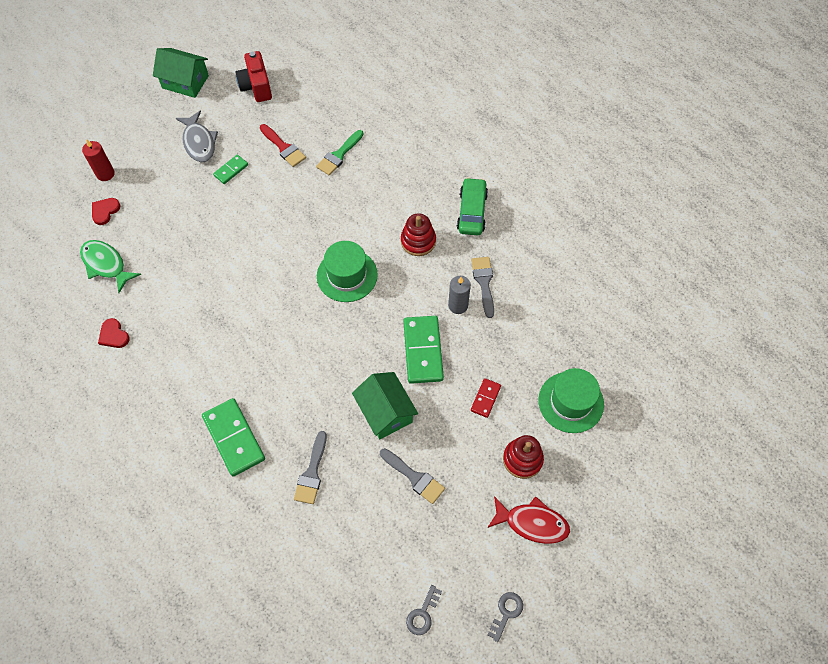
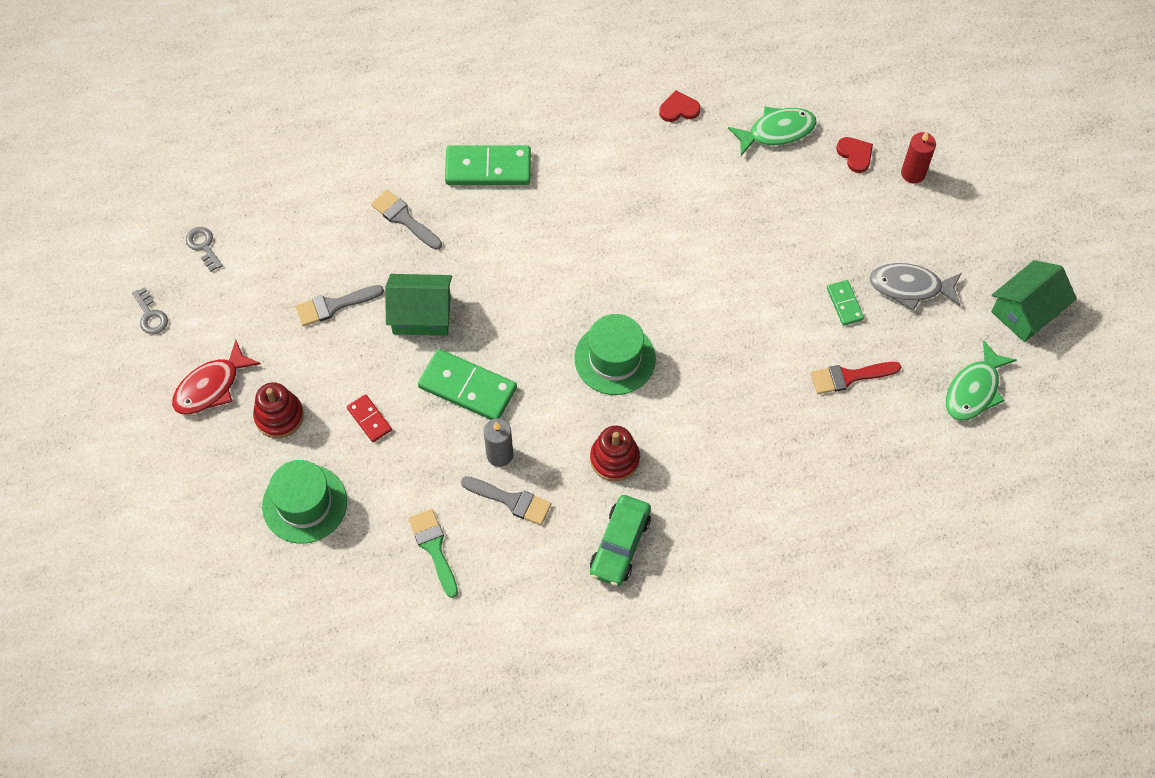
camera: 120 degrees right, 0 degrees up
(256, 87) = (974, 390): red camera -> green fish
(339, 155) = (801, 435): green brush -> green brush (434, 548)
(472, 212) = (620, 545): green car -> green car turned 75 degrees clockwise

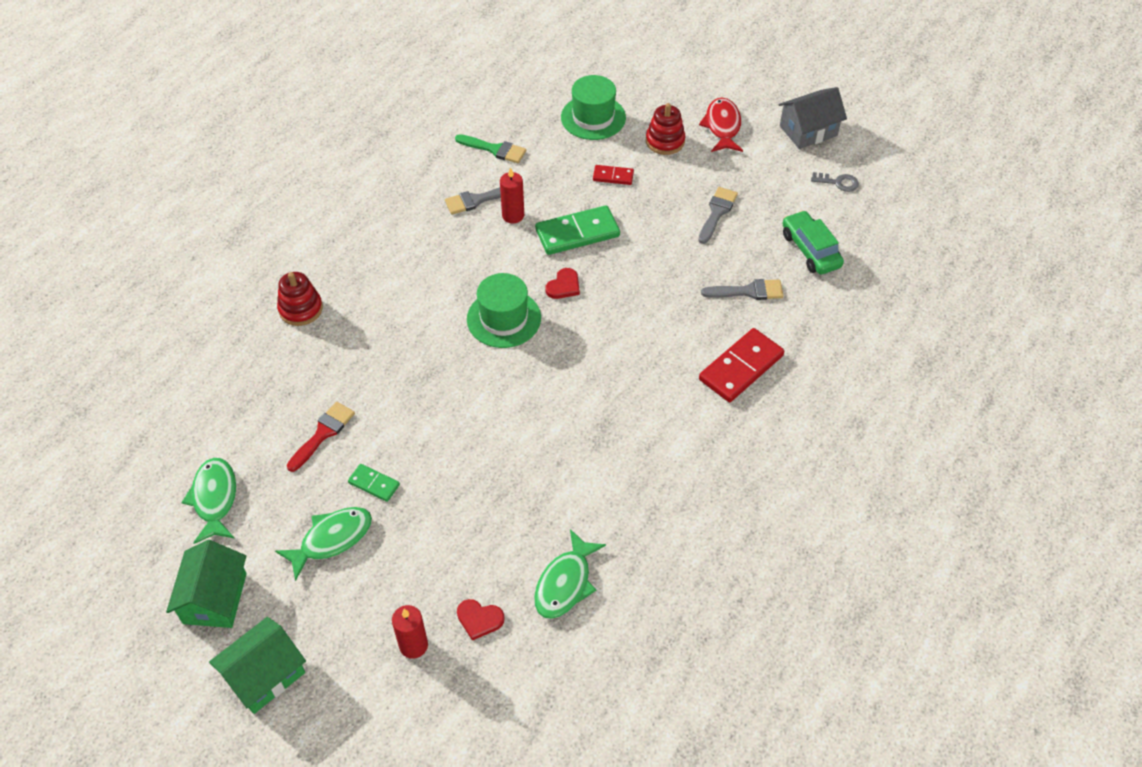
camera: 135 degrees right, 10 degrees down
(151, 315) = (808, 131): grey key -> grey house
(421, 314) = (658, 248): green house -> green house (265, 675)
(488, 168) = (741, 368): green domino -> red domino
(499, 455) = (513, 215): grey candle -> red candle
(614, 459) = (438, 264): red stacking toy -> red stacking toy (301, 309)
(620, 545) = (385, 225): green car -> green car (810, 250)
(679, 109) = (664, 533): red heart -> red heart (564, 286)
(910, 287) = (331, 539): grey fish -> green fish

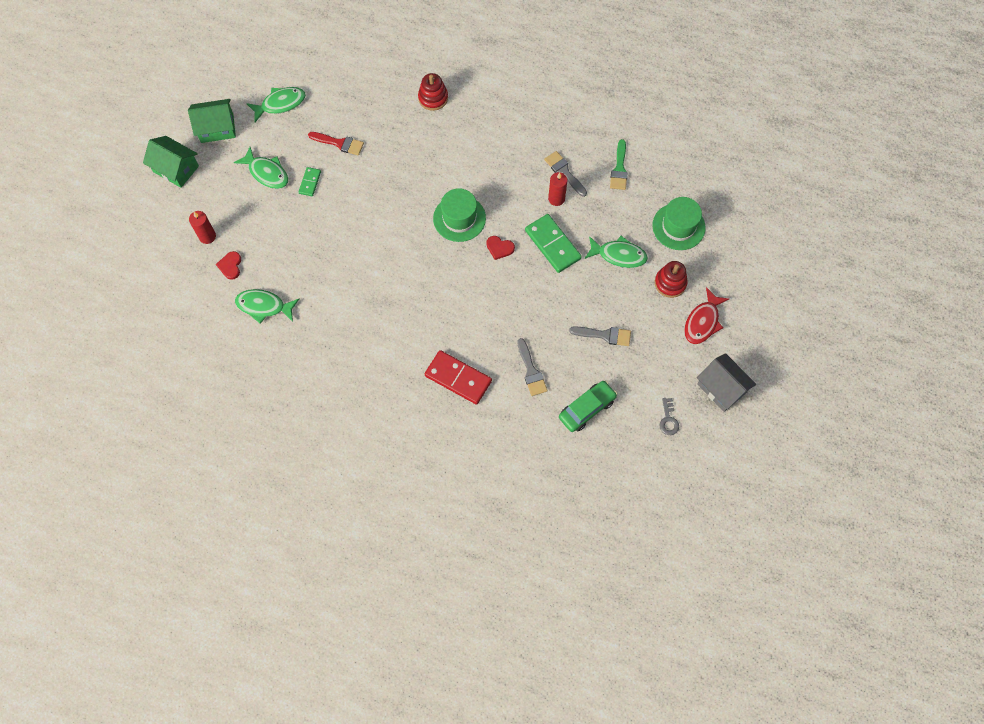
camera: 75 degrees right, 15 degrees up
(613, 176) = (619, 255): red domino -> green fish
(722, 126) = (703, 322): red fish -> red fish turned 135 degrees clockwise

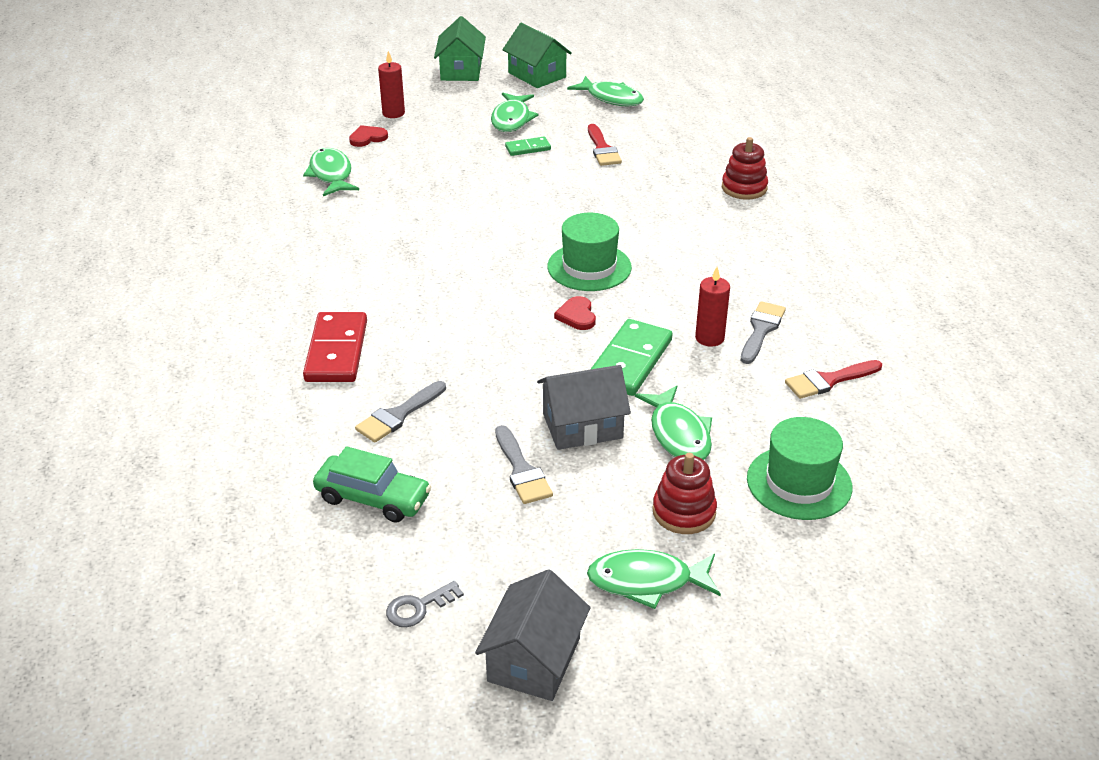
camera: 60 degrees right, 30 degrees down
(589, 293) = (582, 426): none -> grey house
(619, 169) = (828, 380): green brush -> red brush
(703, 322) = (647, 581): red fish -> green fish

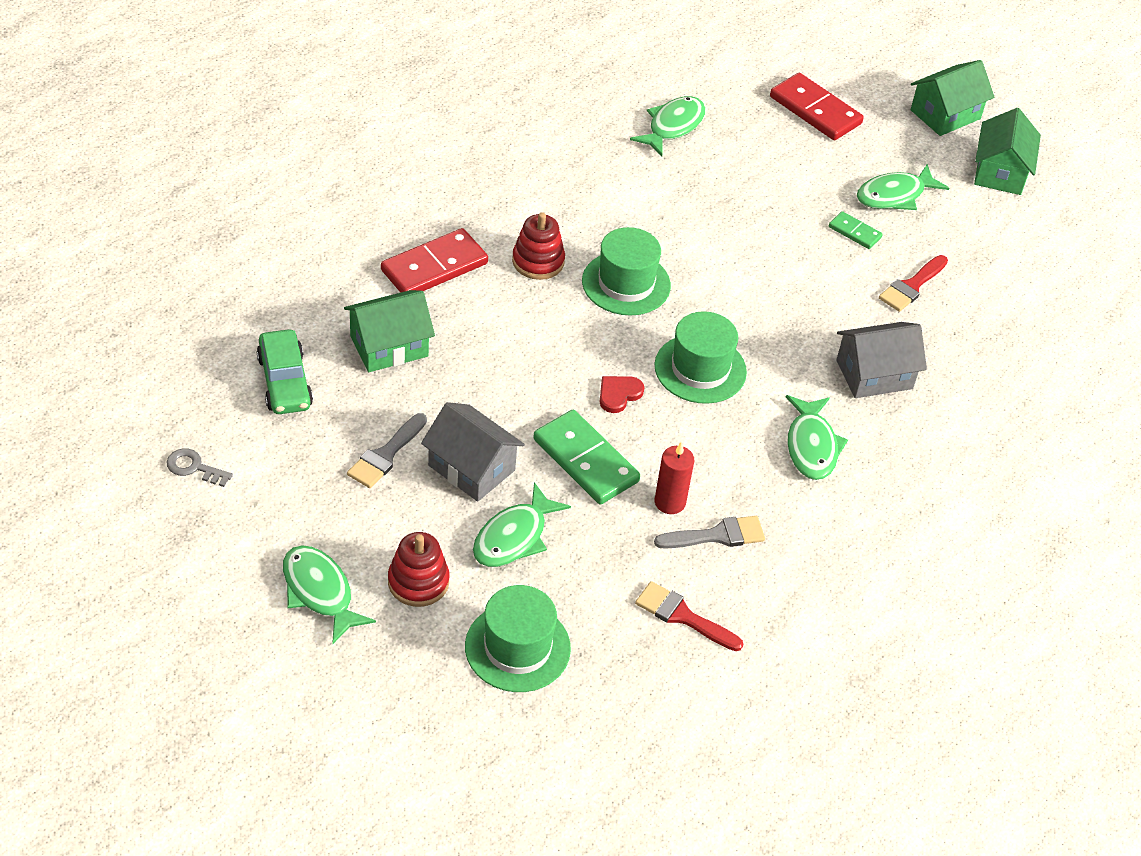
camera: 50 degrees right, 10 degrees up
(367, 138) = (755, 116): red heart -> none
(393, 113) = (815, 110): red candle -> red domino
(398, 415) = (389, 346): grey brush -> green house
(466, 263) = (626, 283): none -> green hat
(534, 659) = (191, 559): grey house -> grey house (874, 374)
(611, 98) = (1017, 248): green fish -> green fish (811, 446)
(630, 361) = (586, 460): green domino -> green domino turned 60 degrees clockwise
(744, 188) = (953, 425): red stacking toy -> red stacking toy (538, 261)

